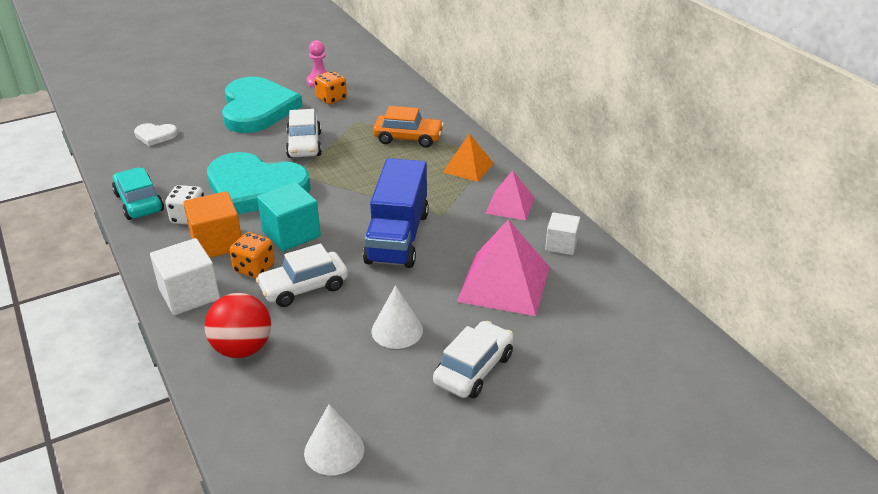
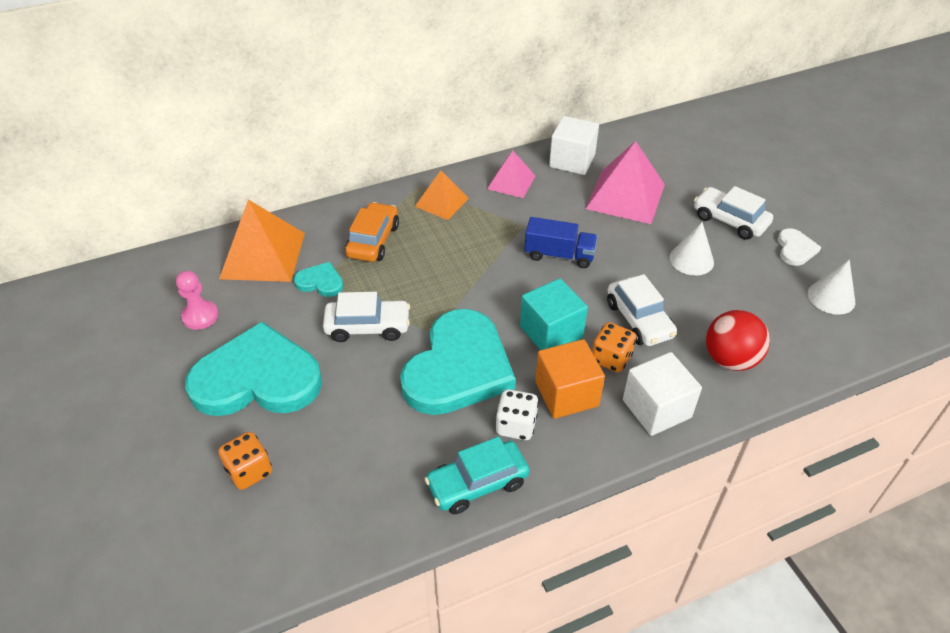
camera: 85 degrees left, 10 degrees up
(155, 135) = (301, 492): white heart -> white heart (795, 249)
(331, 99) = (255, 304): orange dice -> orange dice (249, 471)
(355, 121) = (320, 282): none -> turquoise heart
(386, 95) = (263, 255): none -> orange pyramid
(397, 237) = (559, 255): blue truck -> blue truck, size x0.62
(561, 245) = (572, 161): white cube -> white cube, size x1.57

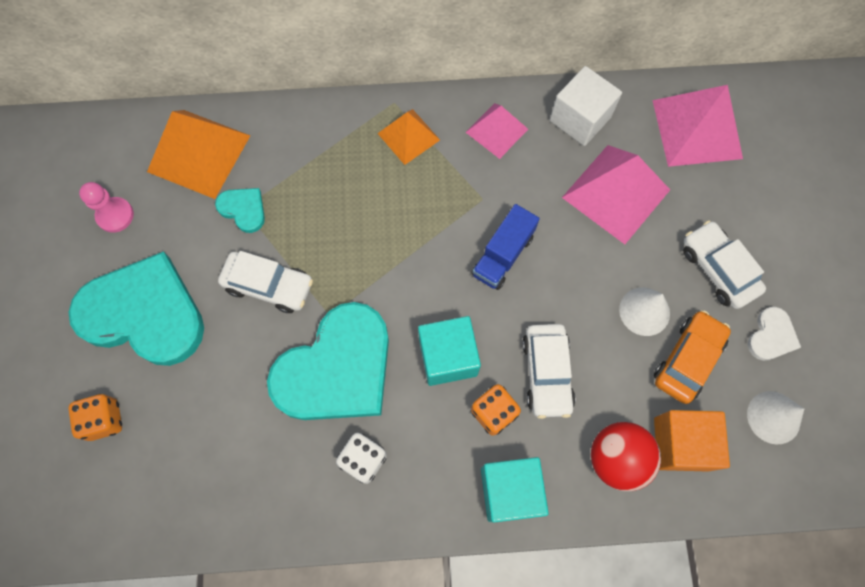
camera: 20 degrees right, 25 degrees up
(373, 240) = (316, 169): orange car -> orange car (687, 360)
(477, 483) = (300, 511): turquoise car -> none
(559, 255) = (503, 255): blue truck -> blue truck turned 90 degrees clockwise
(566, 394) = (429, 440): orange cube -> orange cube (681, 444)
(656, 409) = (510, 491): white cube -> turquoise cube
(662, 146) = (697, 129): none -> pink pyramid

